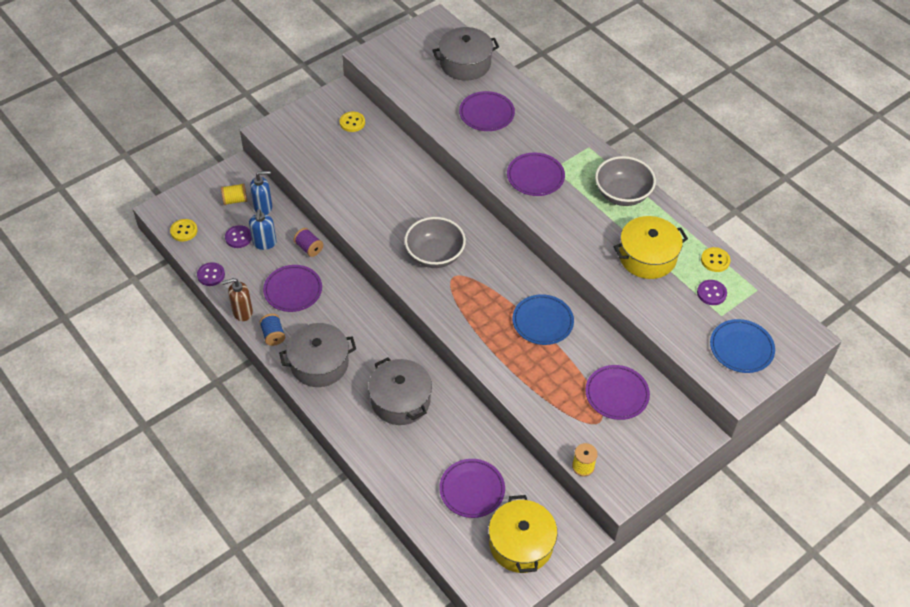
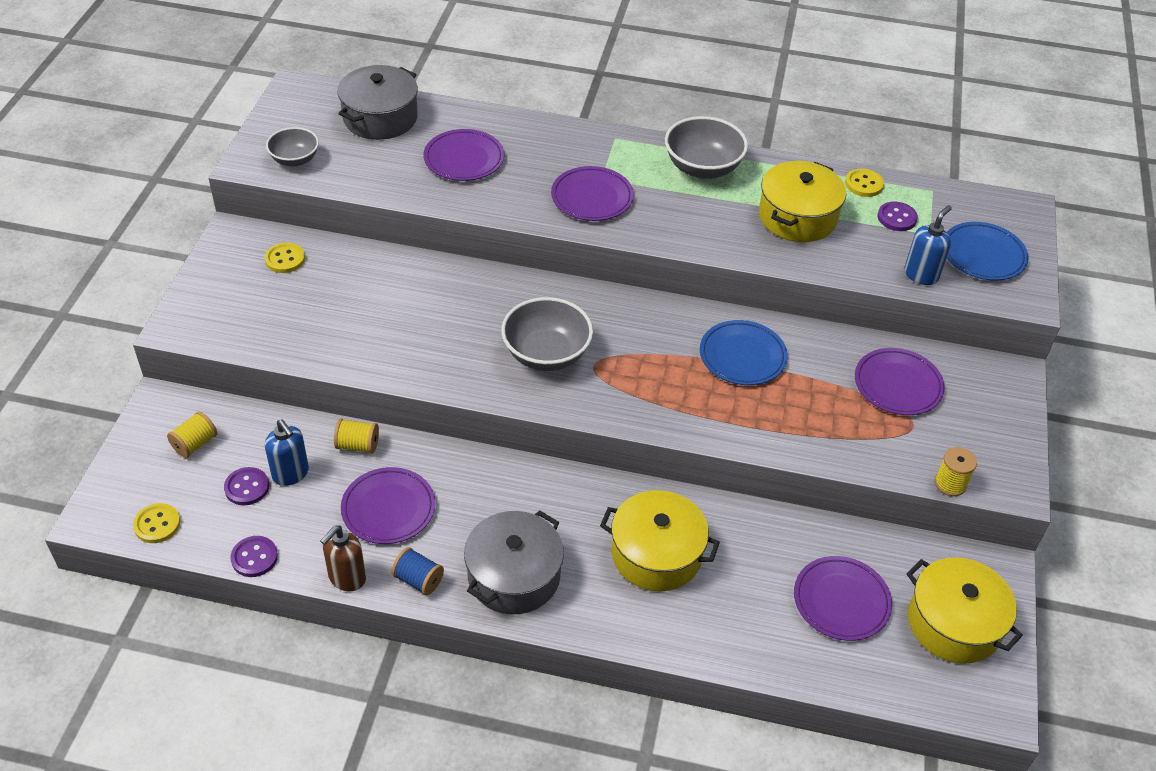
camera: 40 degrees left, 5 degrees down
(263, 207) = (244, 431): blue soap dispenser -> blue soap dispenser (921, 275)
(309, 248) = (358, 445): purple spool -> yellow spool
(395, 66) = (295, 159): none -> grey bowl
(400, 400) = (656, 554): grey pot -> yellow pot

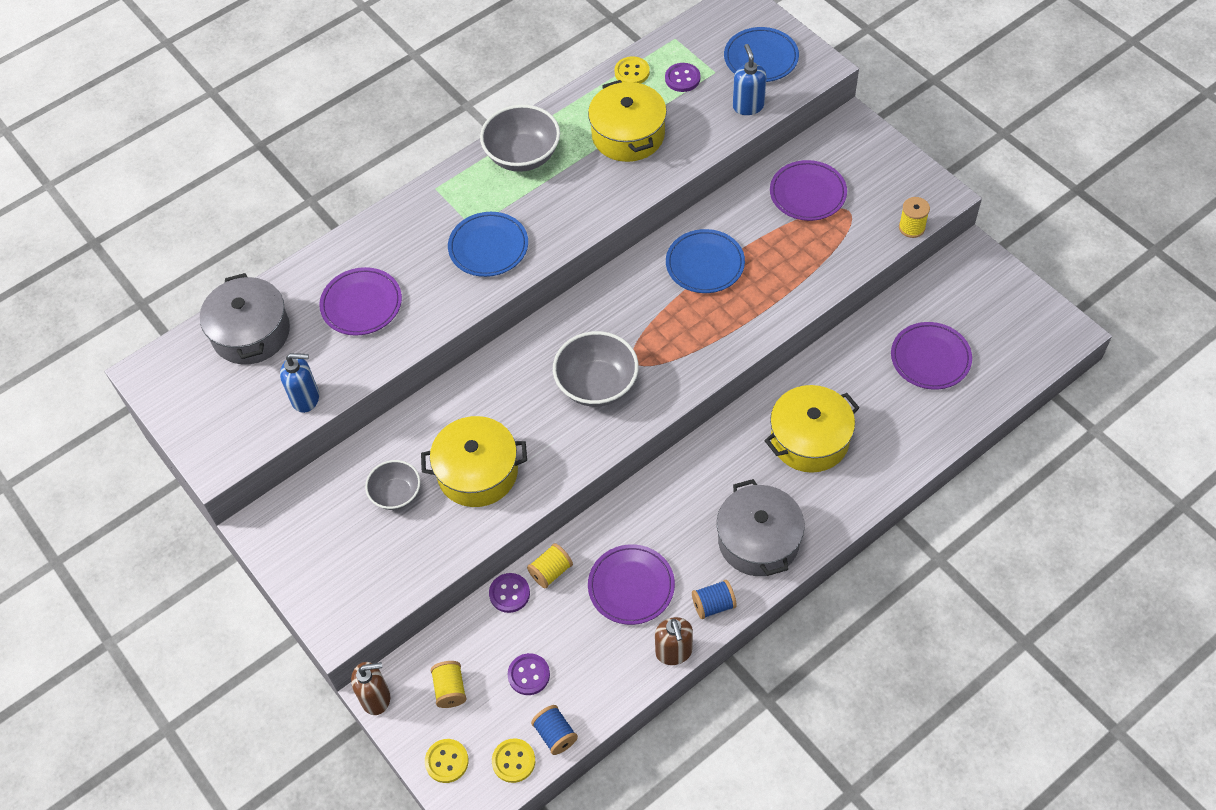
camera: 45 degrees left, 10 degrees up
(153, 402) = (376, 698): none -> brown soap dispenser
(202, 539) = (555, 734): none -> blue spool
(254, 557) = (604, 706): purple button -> purple button (509, 593)
(285, 259) = (328, 505): yellow button -> yellow button (447, 761)
(291, 474) = (540, 635): blue soap dispenser -> blue soap dispenser (306, 398)
(295, 159) = (244, 426): grey bowl -> grey bowl (396, 494)
(592, 197) = (488, 247): purple plate -> blue plate
(953, 623) = (994, 309): yellow pot -> yellow pot (477, 472)

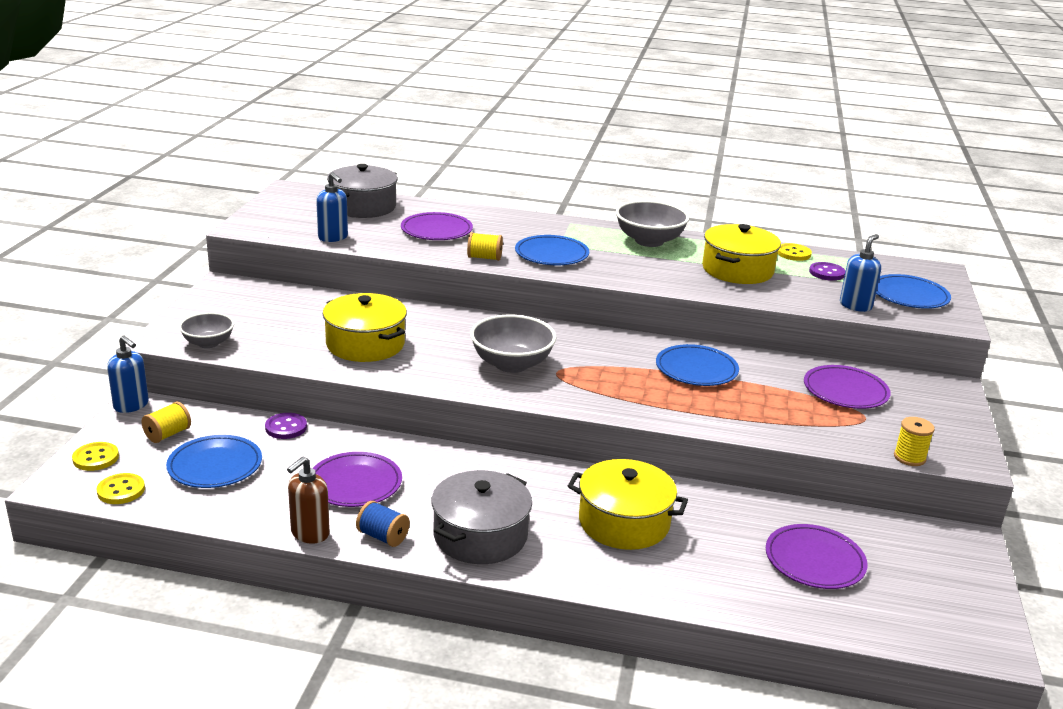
camera: 45 degrees right, 30 degrees down
(376, 698) = (131, 405): brown soap dispenser -> blue soap dispenser
(396, 494) = (307, 321): grey bowl -> grey bowl (208, 343)
(529, 675) = (215, 466): purple button -> blue plate
(551, 571) = (327, 439): yellow spool -> yellow spool (484, 258)
(555, 734) = (165, 502): blue spool -> none

